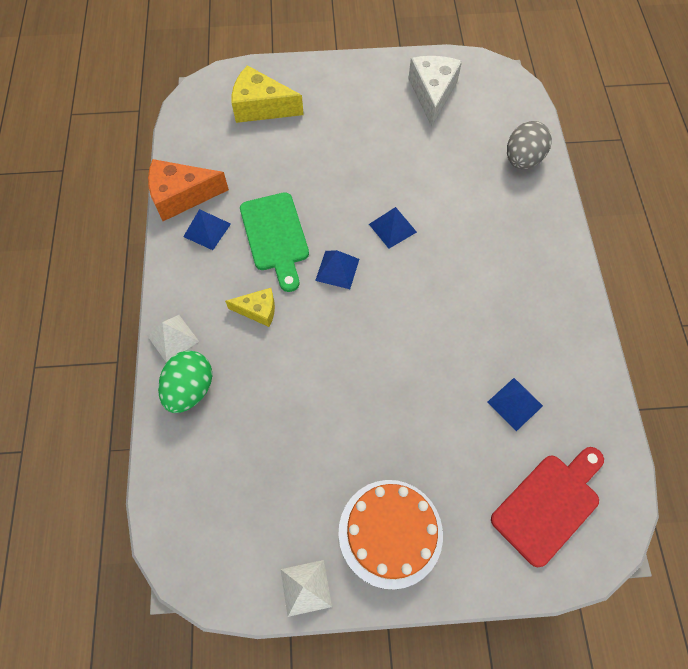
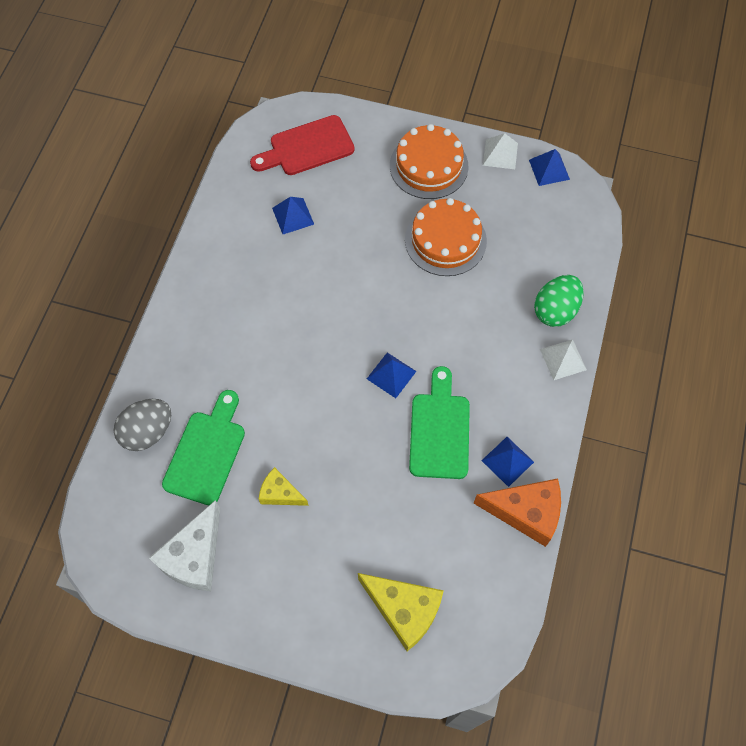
camera: 160 degrees left, 0 degrees up
(258, 310) = (478, 360): yellow cheese -> yellow cheese (280, 493)
(334, 433) = (445, 240): none -> orange cake
(392, 228) = (320, 400): blue pyramid -> blue pyramid (549, 169)
(465, 160) = (207, 452): none -> green cutting board

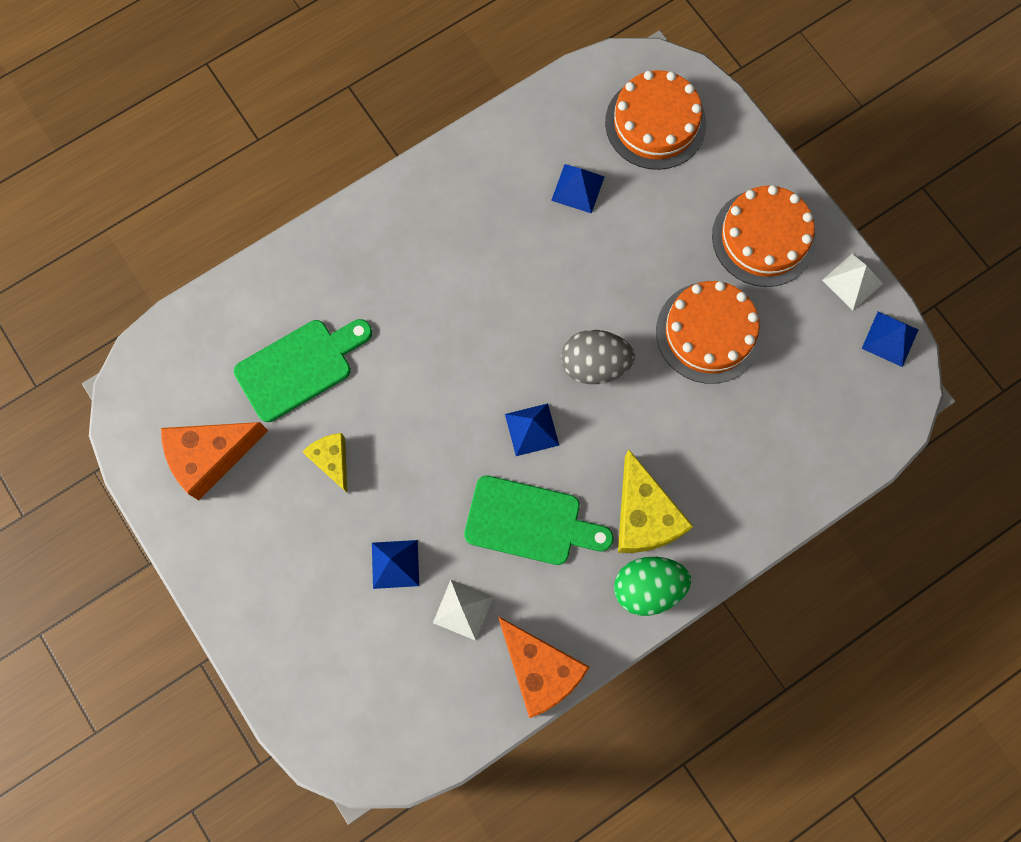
camera: 40 degrees right, 10 degrees up
(147, 432) = (264, 304): grey egg -> grey egg (594, 365)
(194, 556) = (210, 456): white cheese -> orange cheese
(307, 147) = (655, 123): red cutting board -> orange cake
(404, 610) = (348, 662): yellow cheese -> yellow cheese (644, 516)
(440, 430) = (529, 522): green cutting board -> green cutting board turned 60 degrees clockwise
(507, 461) = (567, 606): blue pyramid -> blue pyramid (395, 564)
(555, 310) = (754, 495): green egg -> green egg (647, 588)
(563, 359) = (715, 551): white pyramid -> white pyramid (463, 609)

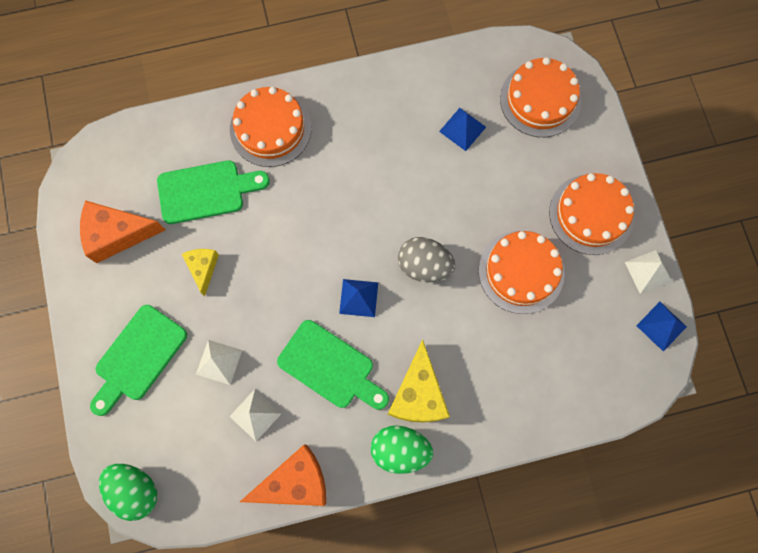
camera: 20 degrees right, 0 degrees up
(295, 593) = (138, 357): none -> green cutting board
(348, 265) = (270, 128): none -> orange cake
(354, 750) = (135, 490): none -> green egg
(395, 564) = (219, 362): blue pyramid -> white pyramid
(540, 669) = (295, 482): orange cheese -> orange cheese turned 90 degrees counterclockwise

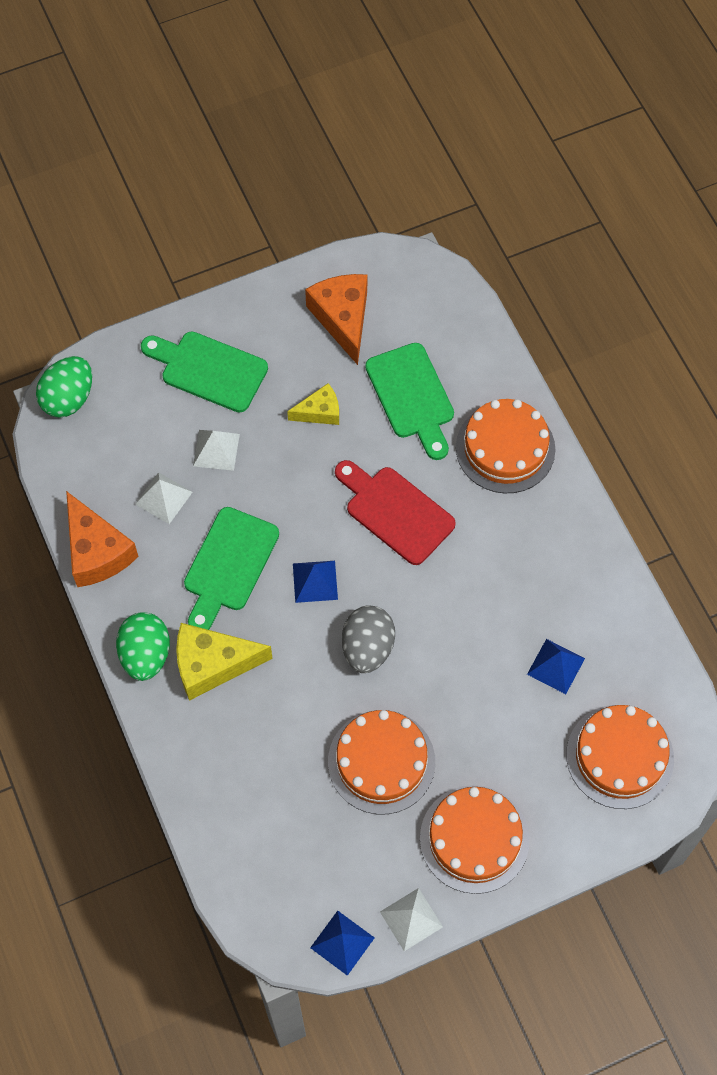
camera: 80 degrees right, 10 degrees down
(309, 223) = (395, 512): none -> red cutting board

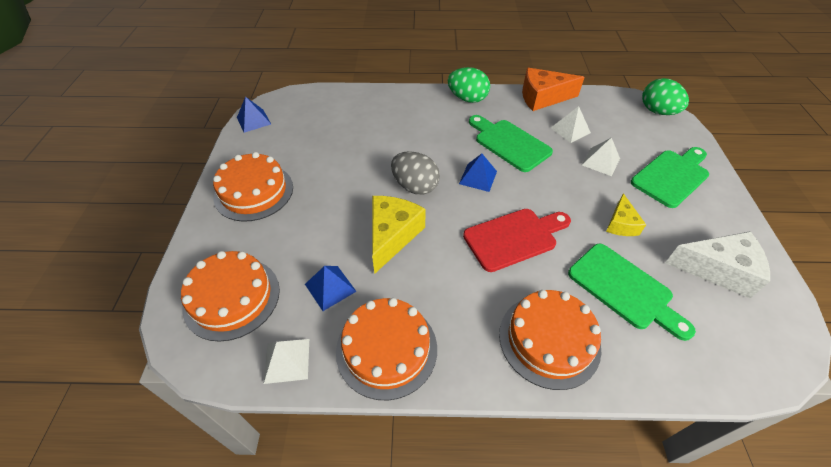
camera: 115 degrees right, 15 degrees down
(212, 664) = (446, 120): yellow cheese -> yellow cheese (392, 236)
(343, 318) = (718, 270): orange cheese -> white cheese
(381, 761) = (336, 167): orange cake -> orange cake (386, 349)
(411, 396) = (624, 289): green cutting board -> green cutting board turned 135 degrees counterclockwise
(411, 919) = (238, 149): white pyramid -> white pyramid (287, 360)

